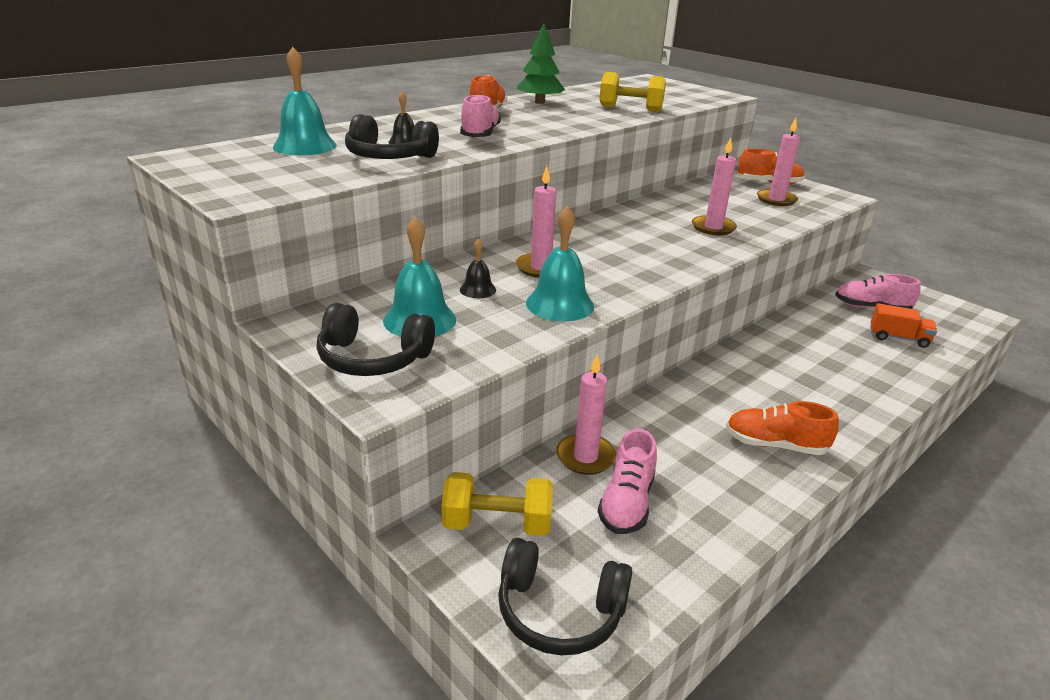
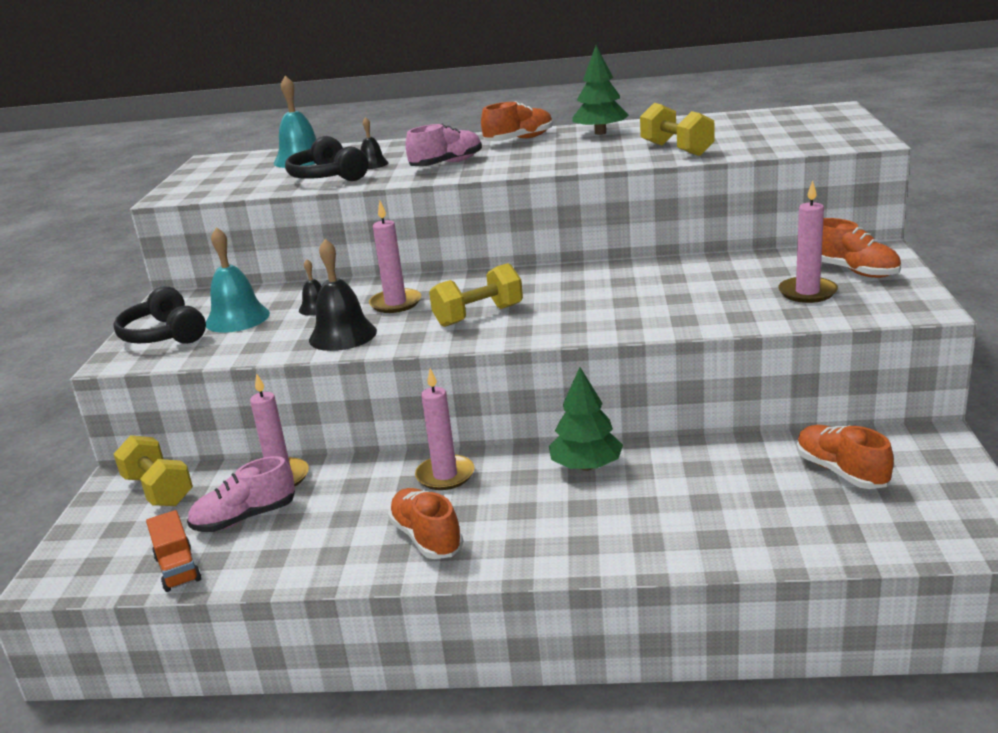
camera: 50 degrees right, 5 degrees down
(559, 611) = (96, 552): black headphones -> none
(560, 304) = (342, 335): turquoise bell -> black bell
(628, 260) = (478, 316): none -> yellow dumbbell
(713, 228) = (641, 306): pink candle -> pink candle (445, 475)
(761, 354) = (586, 466): none -> green tree
(871, 308) = (841, 472): pink shoe -> orange shoe
(898, 338) = (793, 513): orange truck -> orange truck (178, 568)

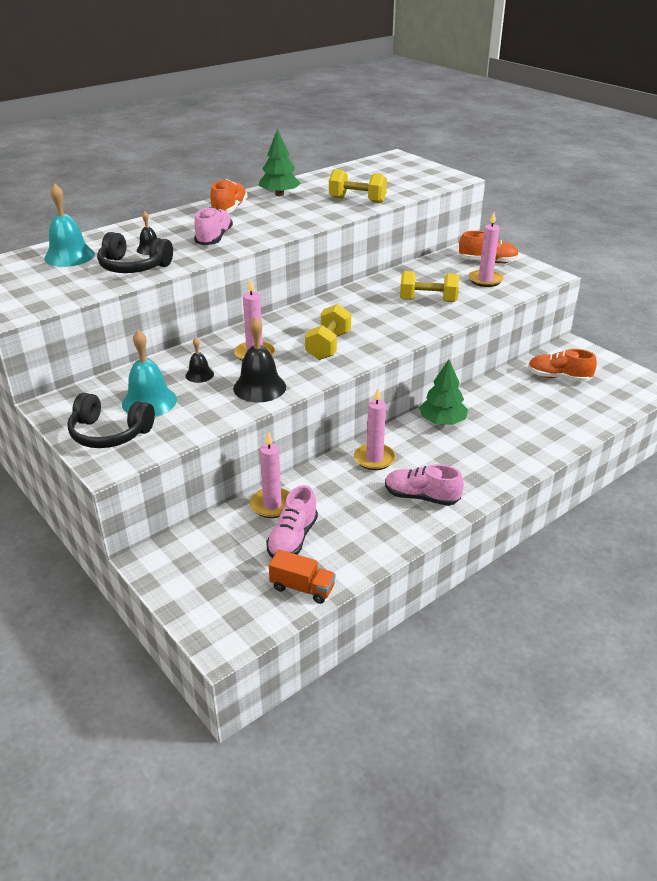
camera: 45 degrees left, 10 degrees up
(158, 490) = (196, 552): yellow dumbbell -> yellow dumbbell (428, 300)
(427, 538) = (421, 497): orange shoe -> pink shoe

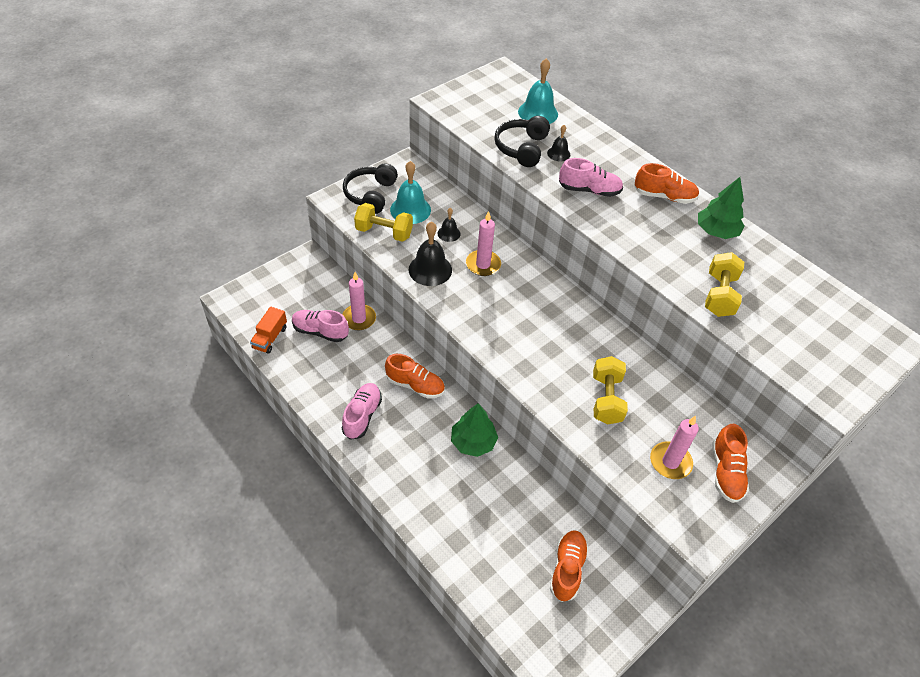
camera: 85 degrees right, 15 degrees up
(328, 346) = (500, 314): yellow dumbbell -> yellow dumbbell (384, 232)
(374, 459) = (415, 385): pink candle -> orange shoe

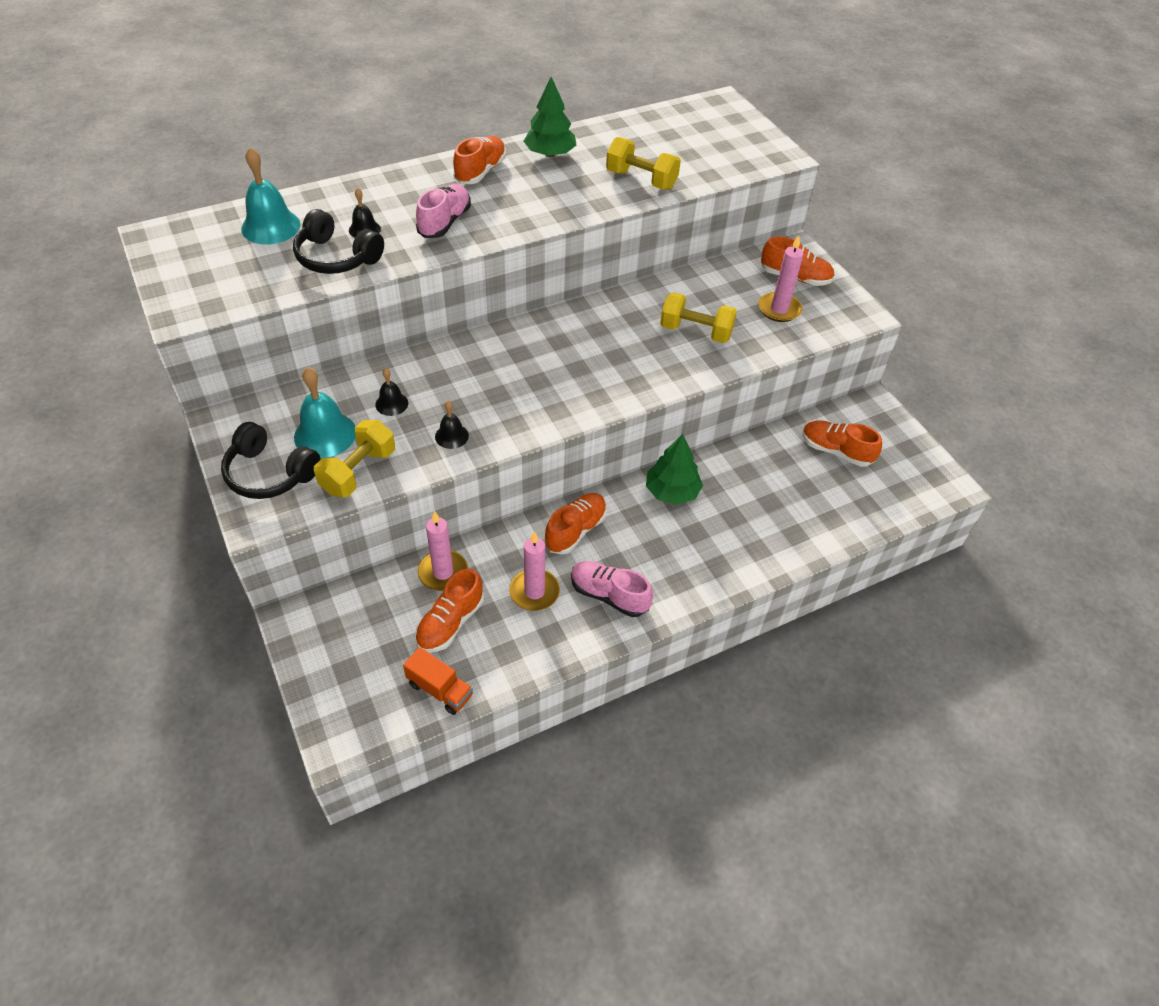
camera: 75 degrees left, 0 degrees up
(320, 331) = (450, 623): pink shoe -> orange shoe
(430, 269) = (451, 436): black bell -> black bell, size x0.55
(483, 264) = (463, 383): pink candle -> pink candle (534, 592)

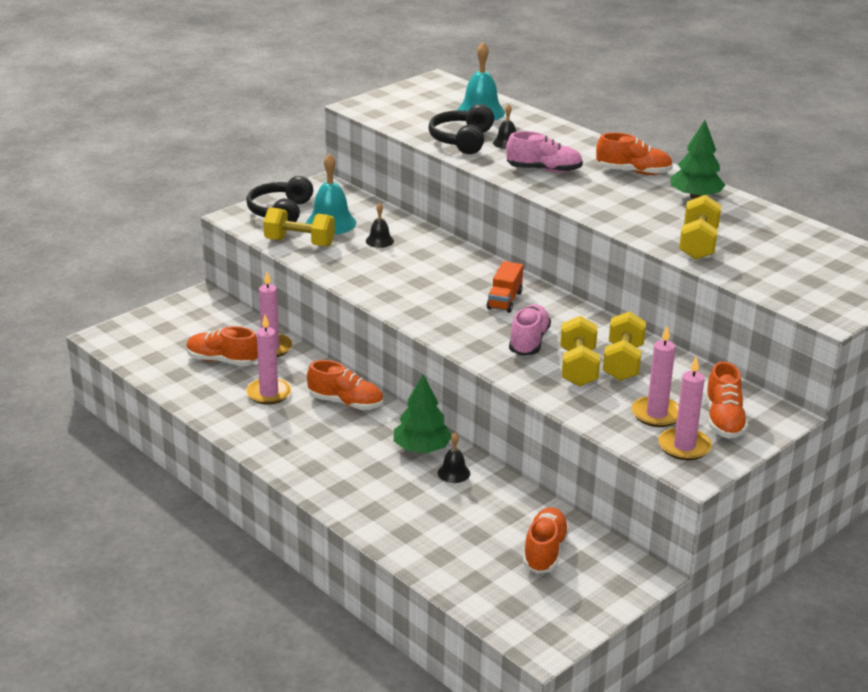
camera: 75 degrees right, 20 degrees down
(440, 689) = (159, 368): orange truck -> orange truck (504, 300)
(451, 436) = (358, 271): black bell -> black bell (453, 473)
(609, 595) = (281, 431): pink shoe -> pink shoe (529, 341)
(695, 303) = (623, 362): none -> yellow dumbbell
(828, 309) = (684, 446): none -> pink candle

